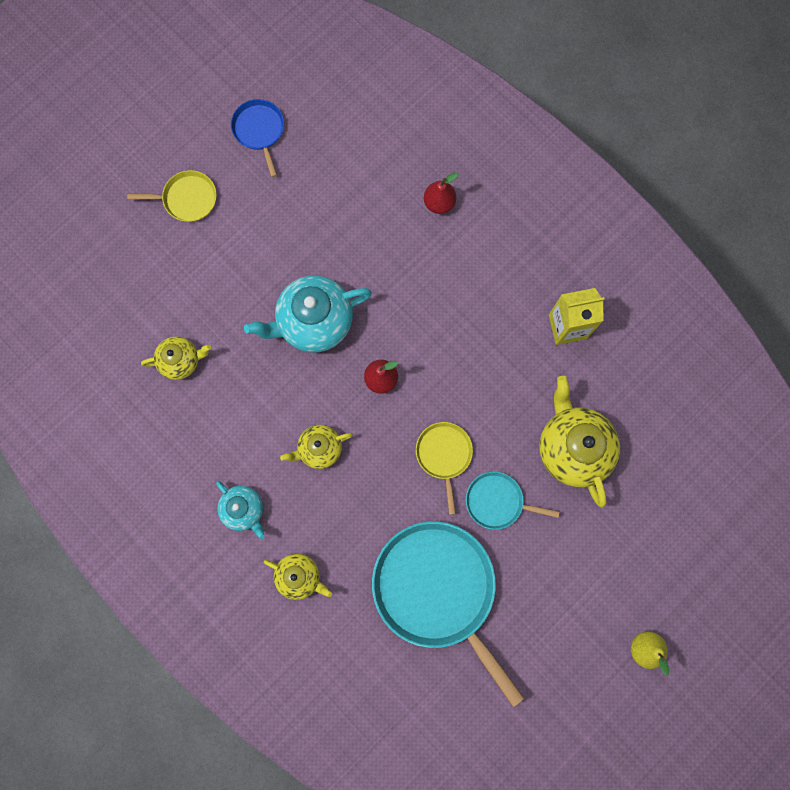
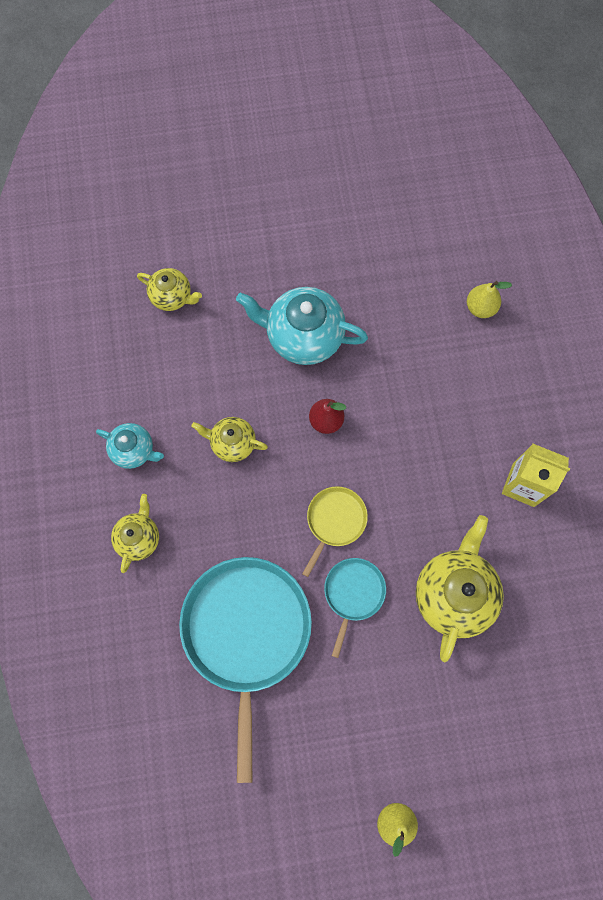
camera: 35 degrees right, 5 degrees down
(187, 199) = (271, 173): yellow pan -> none
(244, 510) = (134, 450): turquoise teapot -> turquoise teapot turned 60 degrees counterclockwise
(259, 131) = (369, 156): blue pan -> none
(299, 576) = (138, 538): yellow teapot -> yellow teapot turned 135 degrees counterclockwise
(439, 203) = (480, 307): red pear -> yellow pear
(497, 501) = (353, 593): turquoise pan -> turquoise pan turned 60 degrees clockwise

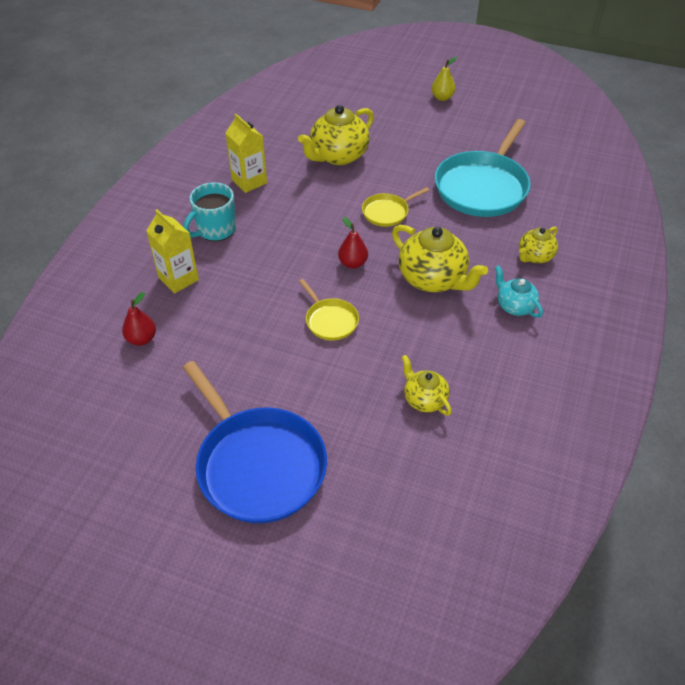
camera: 150 degrees left, 25 degrees down
(232, 443) = (433, 279): yellow teapot -> yellow teapot, size x1.77
(272, 173) = (258, 464): none -> blue pan
(303, 336) = (330, 320): turquoise teapot -> yellow pan
(353, 593) = (401, 178): turquoise pan -> none
(455, 228) = (142, 339): none -> red pear
(480, 307) = (178, 279): yellow pear -> yellow carton
(498, 389) = (215, 230): none -> turquoise mug

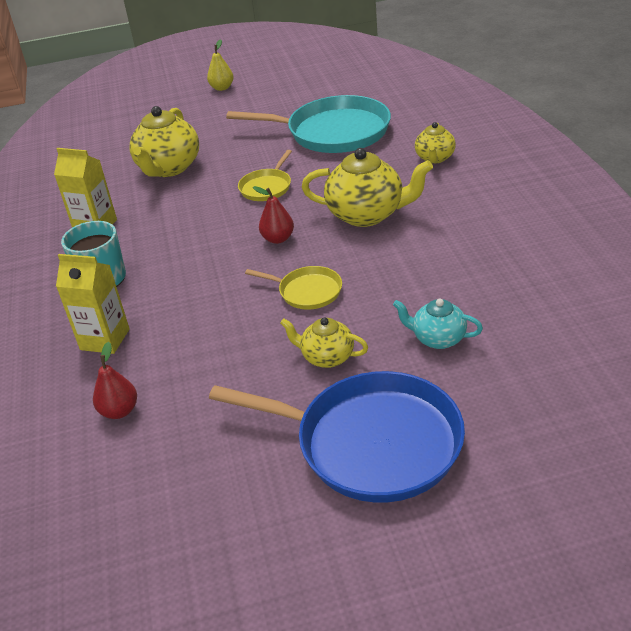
camera: 30 degrees left, 10 degrees down
(424, 399) = (464, 303): yellow teapot -> yellow teapot (327, 357)
(483, 187) = (333, 132): turquoise pan -> turquoise pan turned 75 degrees counterclockwise
(514, 306) = (459, 199): turquoise teapot -> turquoise teapot (438, 338)

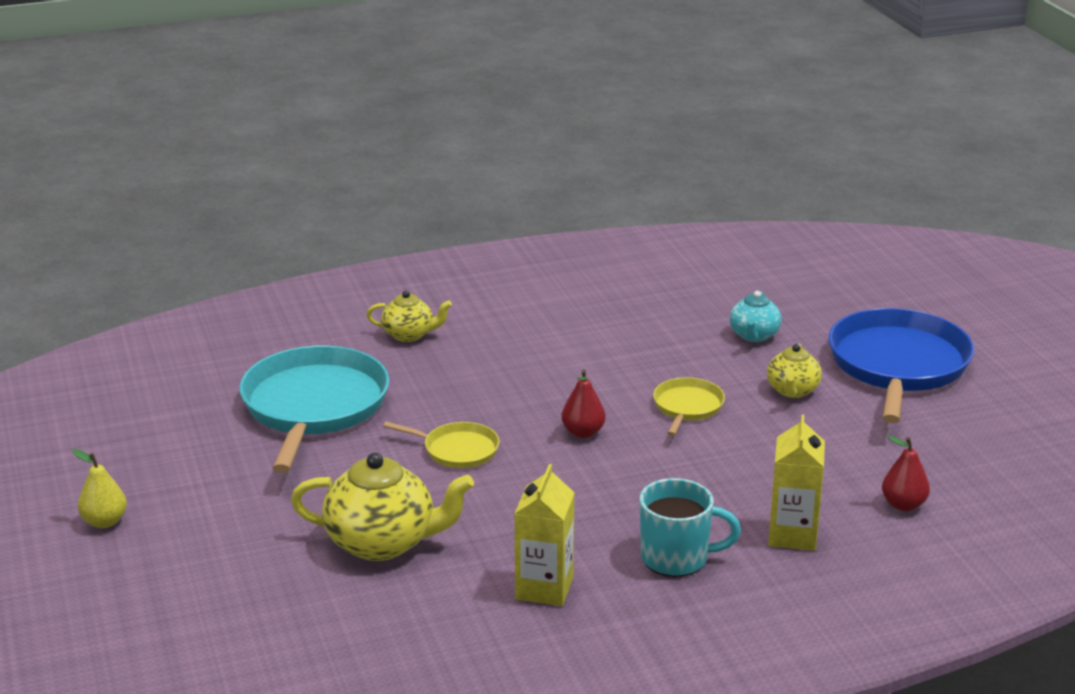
camera: 100 degrees left, 10 degrees down
(367, 214) = (533, 376): yellow teapot -> none

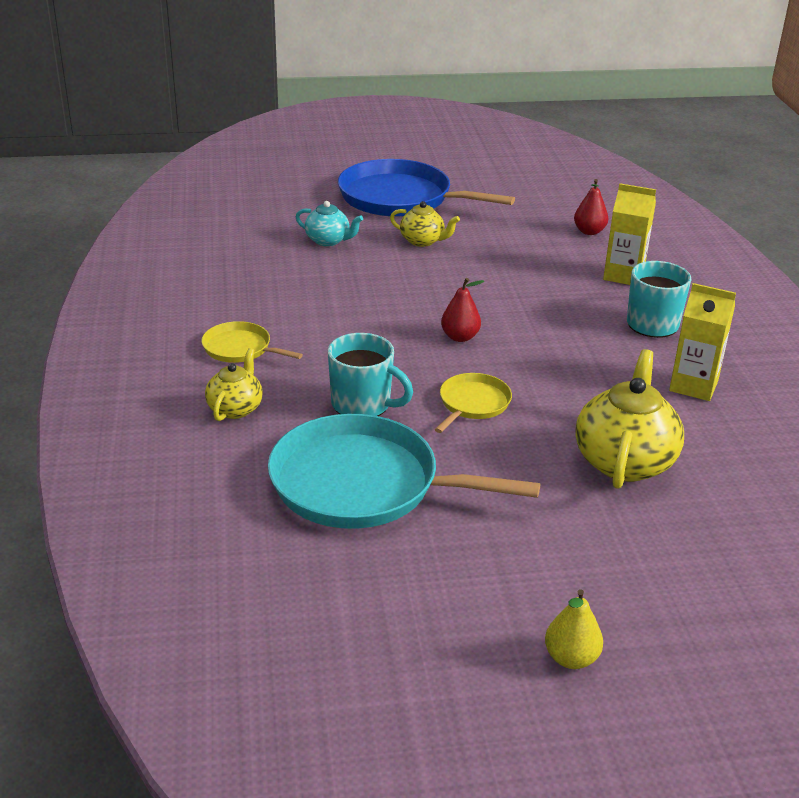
camera: 80 degrees left, 5 degrees up
(435, 393) = (362, 405): none -> turquoise mug
(687, 407) = (433, 286): yellow pan -> yellow pan (240, 348)

